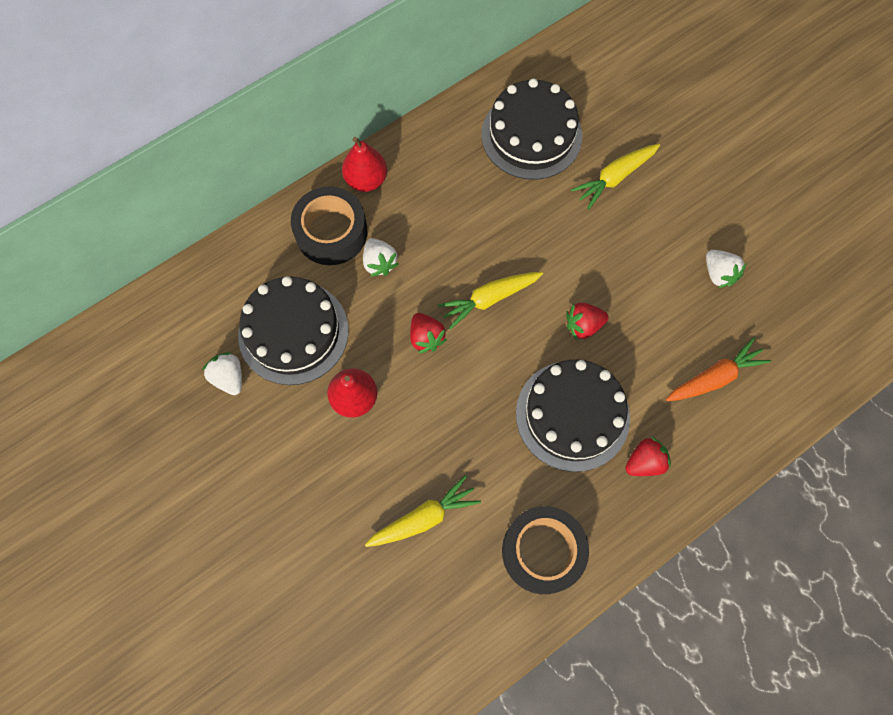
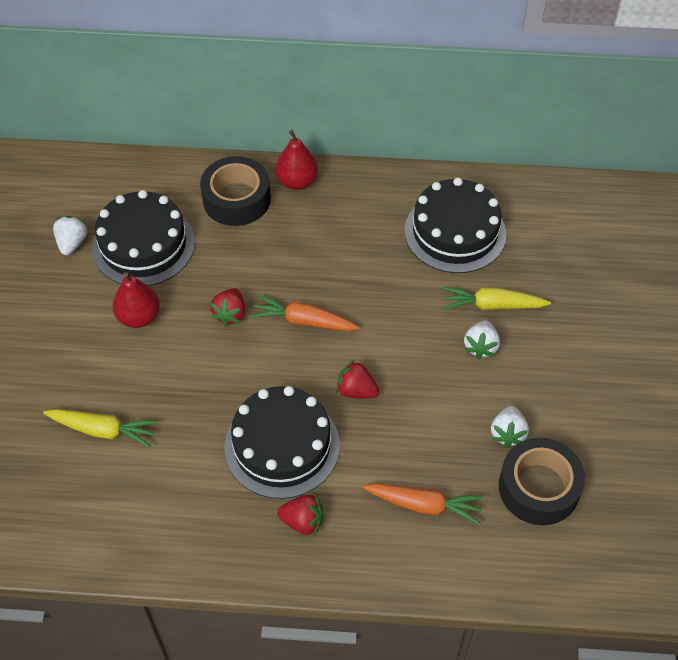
camera: 40 degrees right, 15 degrees down
(379, 263) = (249, 242): white strawberry -> white strawberry (480, 346)
(489, 299) = (304, 321): yellow carrot -> orange carrot
(542, 551) = (161, 520): black tape -> black tape (538, 488)

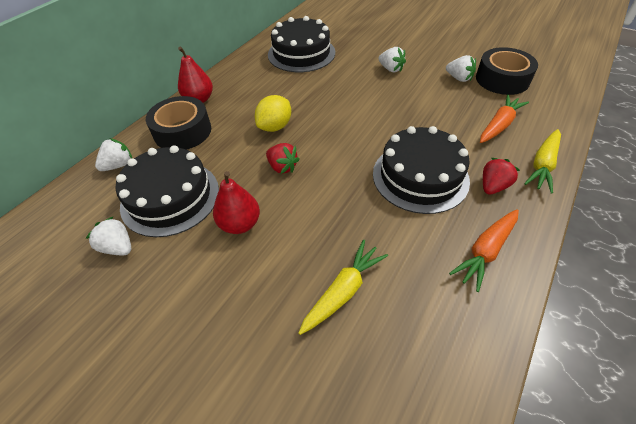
camera: 60 degrees left, 5 degrees down
(162, 179) = (119, 165): none -> white strawberry
(290, 276) = (275, 127): none -> yellow lemon
(304, 321) = (318, 132): orange carrot -> orange carrot (486, 251)
(356, 390) = (393, 126): red strawberry -> none
(492, 305) = (364, 57): yellow carrot -> yellow carrot (542, 165)

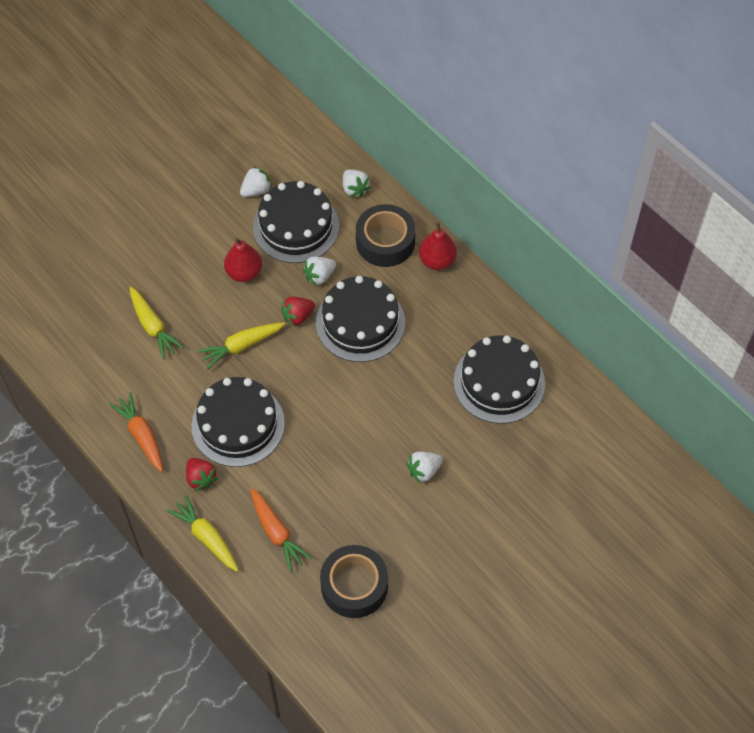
camera: 105 degrees right, 10 degrees up
(275, 127) = (360, 322): yellow lemon -> black cake
(333, 199) = (241, 346): none -> yellow carrot
(459, 78) = (375, 538): white strawberry -> white strawberry (319, 276)

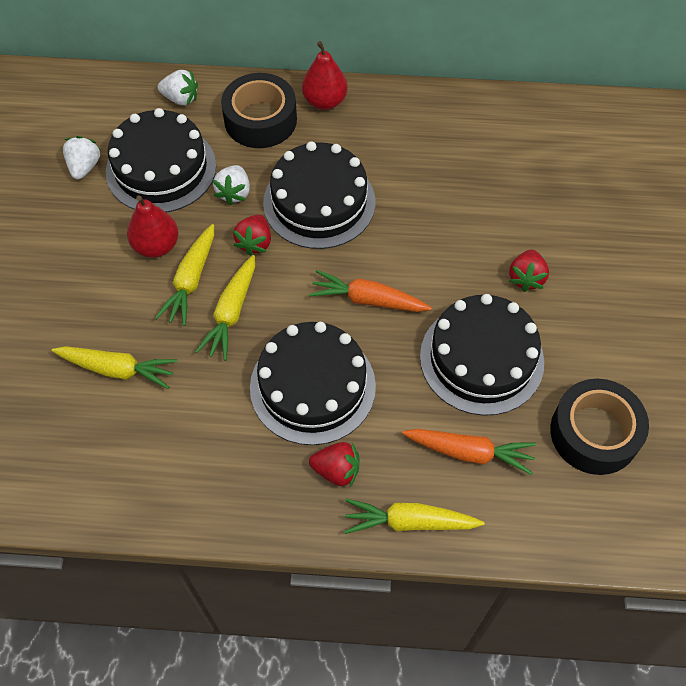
camera: 45 degrees left, 0 degrees up
(141, 436) = (227, 485): orange carrot -> orange carrot (368, 300)
(240, 309) = (191, 280): none -> yellow carrot
(424, 471) = (526, 278): white strawberry -> red strawberry
(499, 382) = (495, 155): black cake -> black cake (481, 358)

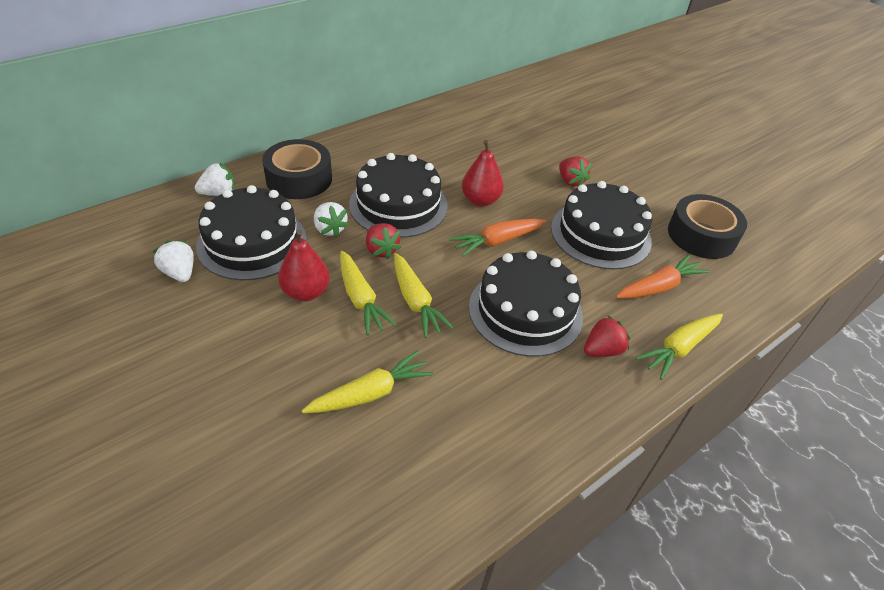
camera: 45 degrees left, 15 degrees down
(325, 101) = (334, 149): red pear -> red pear (480, 200)

